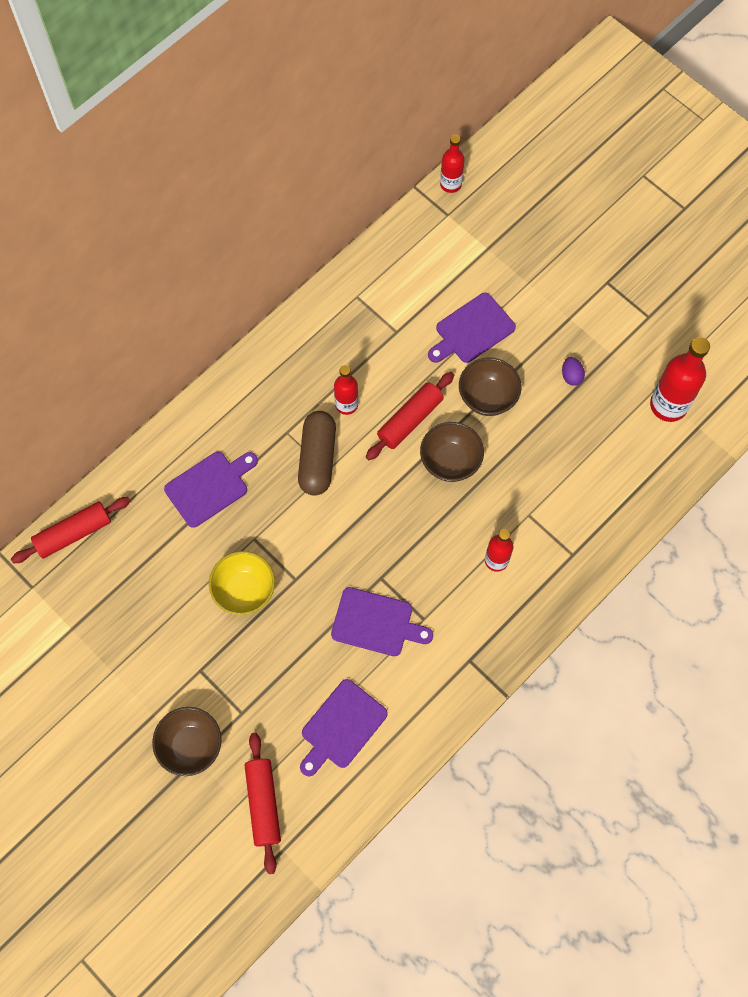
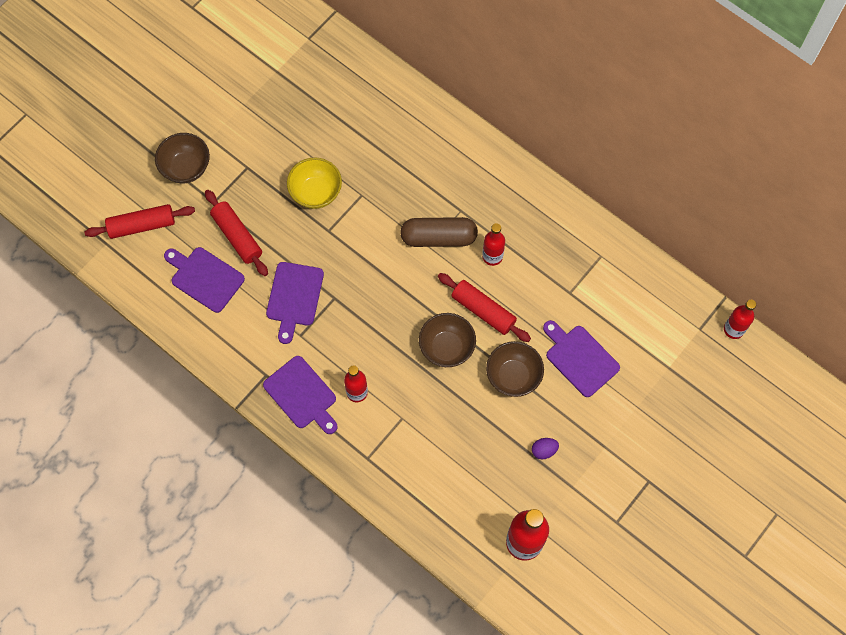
camera: 85 degrees right, 0 degrees up
(73, 533) = (355, 61): red rolling pin -> red rolling pin (237, 236)
(209, 487) = (404, 156): purple cutting board -> purple cutting board (302, 395)

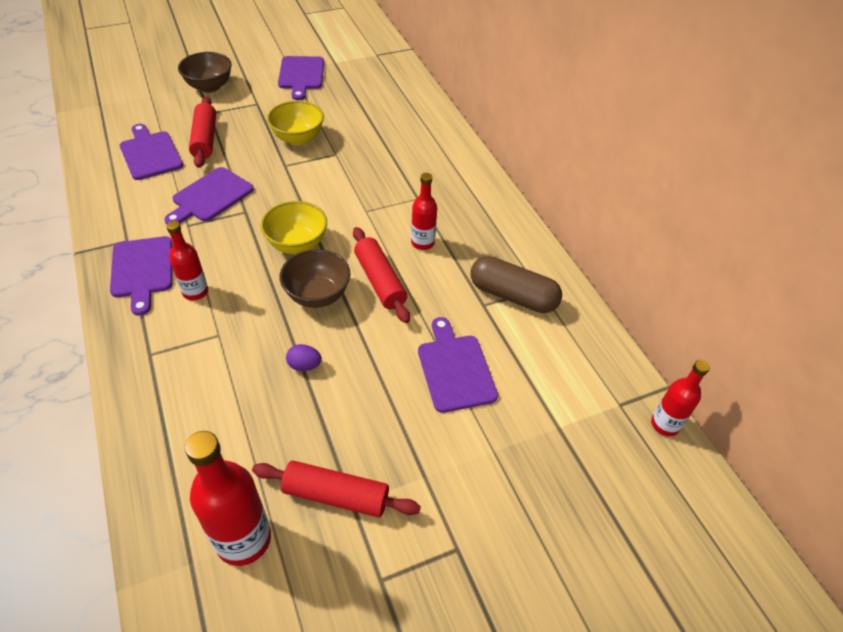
camera: 25 degrees right, 20 degrees down
(142, 225) = (139, 105): red rolling pin -> red rolling pin (336, 495)
(258, 107) = (301, 75): none -> purple cutting board
(398, 309) = (297, 244): none -> yellow bowl
(438, 237) = (381, 208): brown capsule -> brown capsule (513, 296)
(513, 376) = (367, 351): brown bowl -> none
(544, 450) = (347, 443): purple egg -> purple egg (304, 365)

